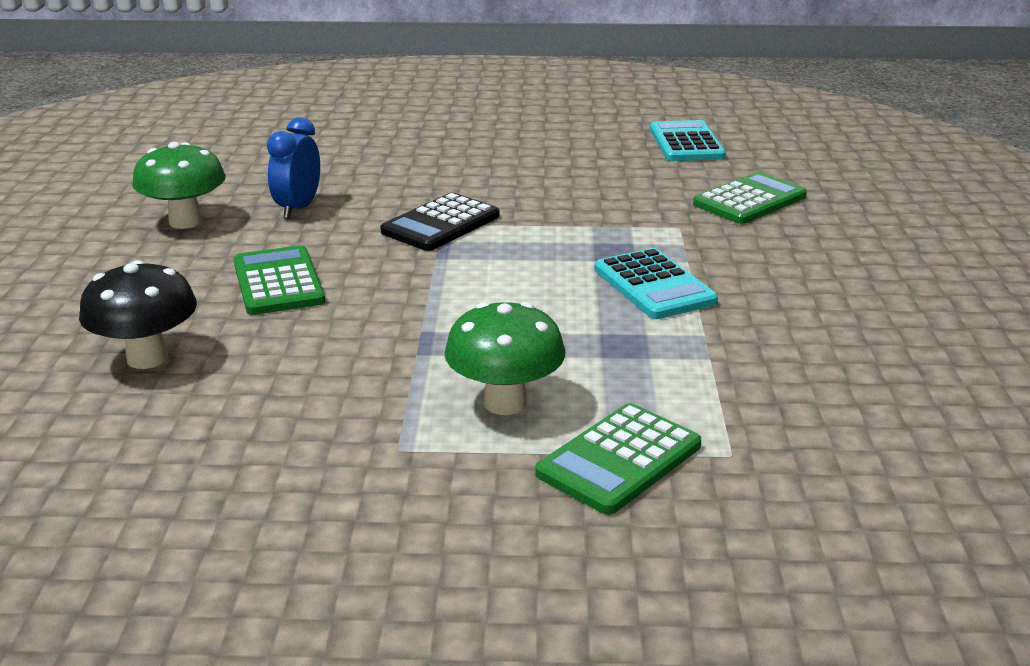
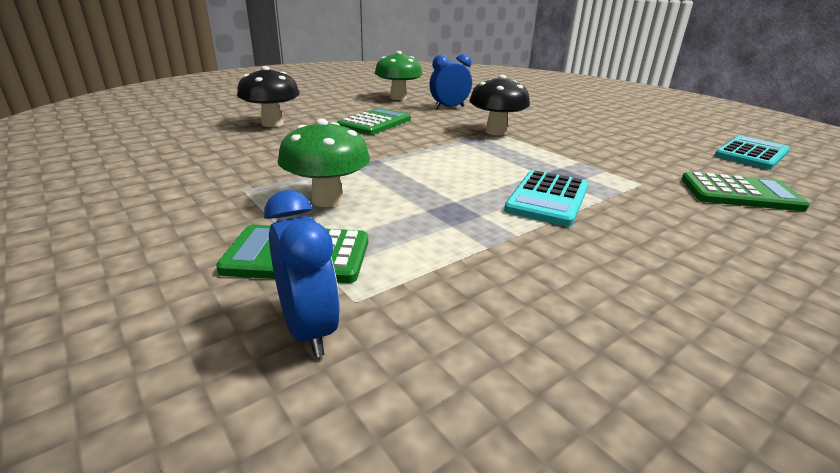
camera: 50 degrees right, 0 degrees up
(440, 224) = (496, 132): black calculator -> black mushroom
(753, 490) = (308, 329): none -> blue clock

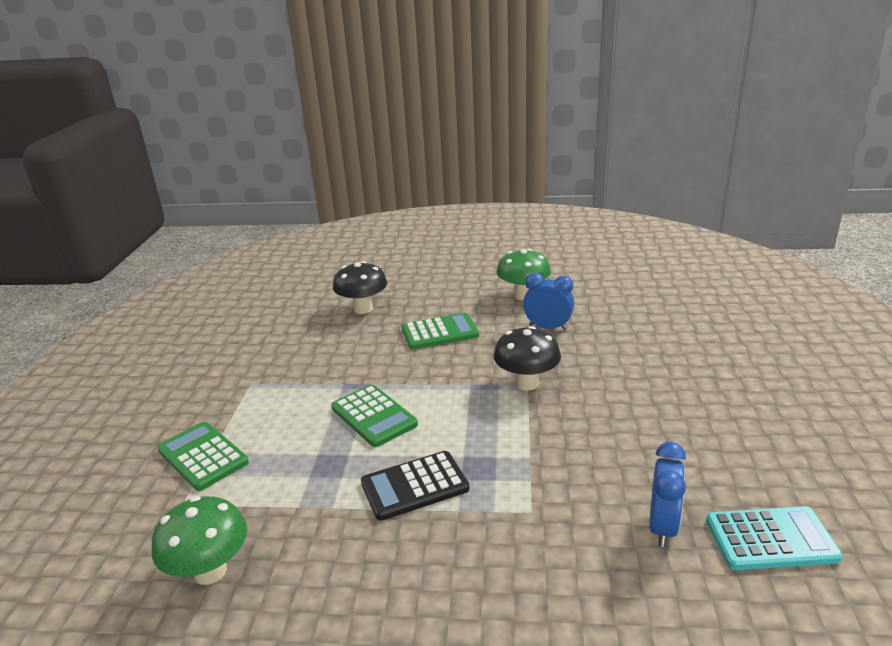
camera: 45 degrees right, 0 degrees up
(308, 329) = (144, 508): blue clock -> blue clock (662, 526)
(327, 200) = (278, 415): green mushroom -> green mushroom (210, 571)
(547, 199) = (414, 486): turquoise calculator -> black calculator
(740, 193) = (604, 574): green calculator -> green calculator (373, 416)

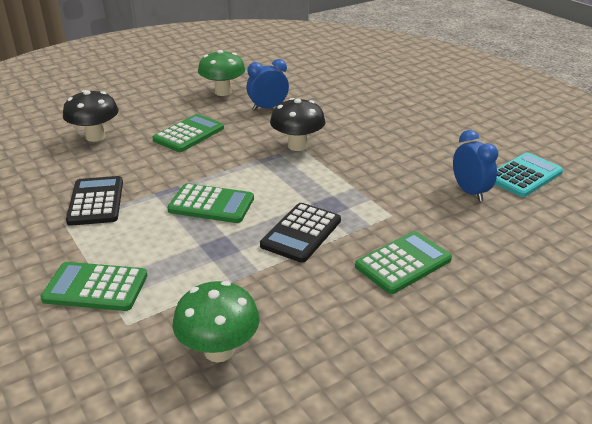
camera: 40 degrees left, 5 degrees up
(293, 373) = (96, 201): none -> black calculator
(473, 577) = (403, 263): none -> green calculator

